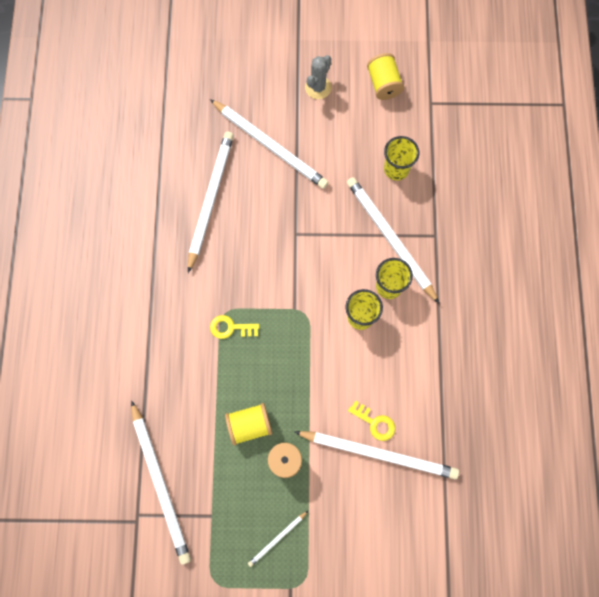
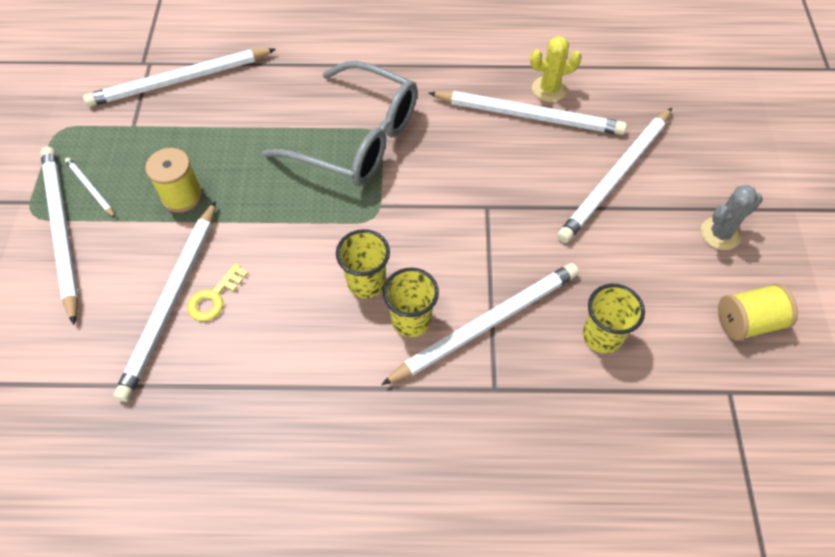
camera: 90 degrees right, 15 degrees down
(184, 183) = (549, 89): none -> yellow cactus
(230, 328) = (358, 139): yellow key -> grey glasses
(249, 425) = (232, 159): yellow spool -> none
(318, 87) = (720, 234): grey cactus -> grey cactus turned 60 degrees counterclockwise
(319, 553) = (61, 232): none -> white pencil

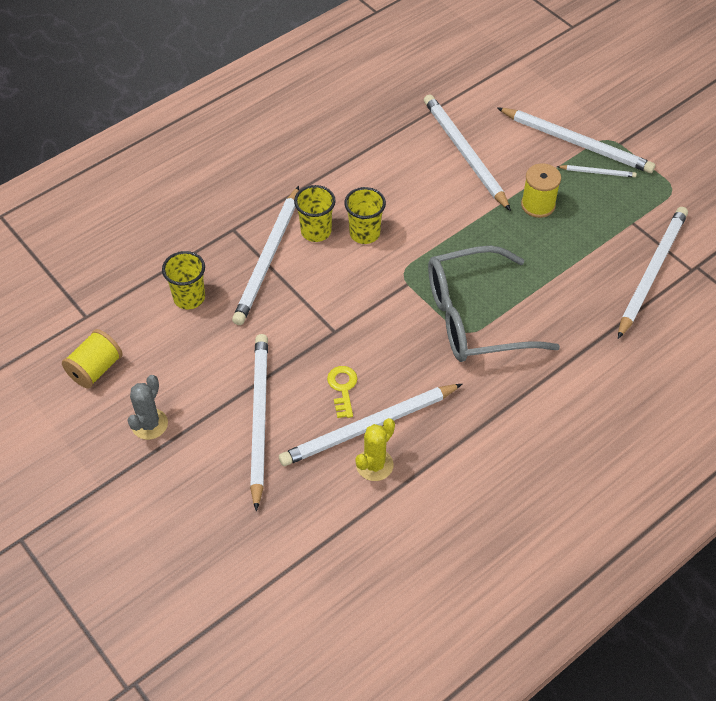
camera: 140 degrees right, 5 degrees down
(214, 297) = (443, 170): yellow key -> yellow key (343, 388)

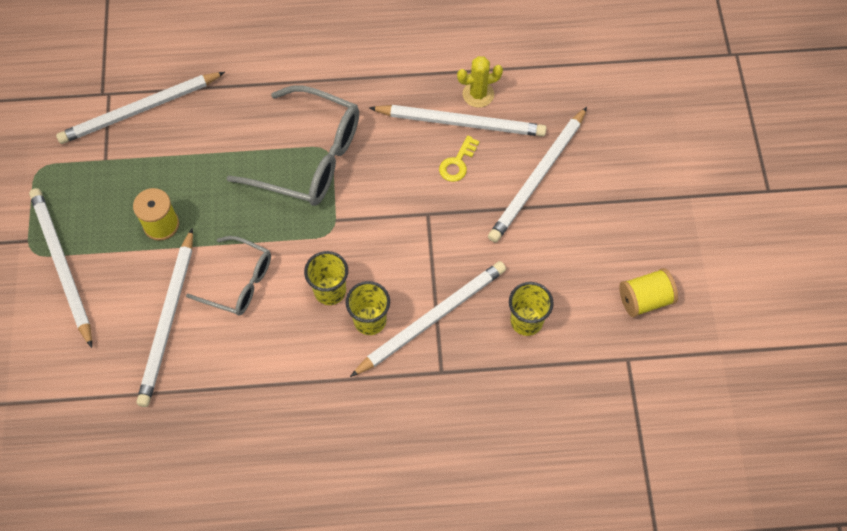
camera: 145 degrees left, 10 degrees up
(149, 424) = (625, 223): grey cactus -> none
(439, 202) = (239, 282): none -> grey glasses
(597, 172) = (79, 224): white pencil -> none

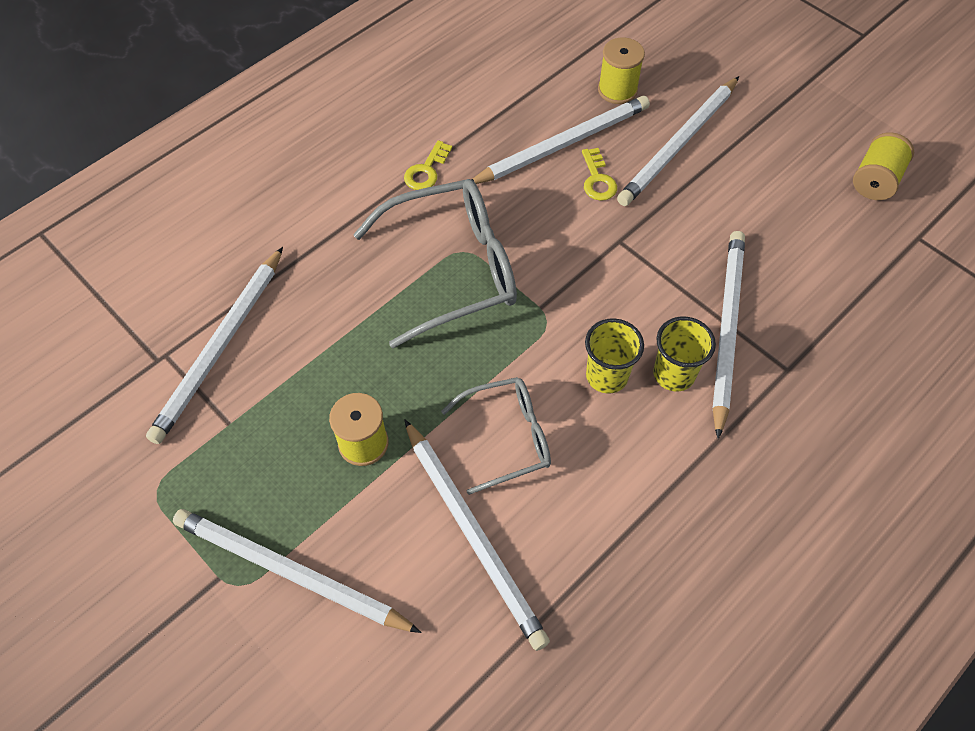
camera: 40 degrees left, 5 degrees down
(357, 80) = (426, 171): none -> yellow key
(478, 94) = (551, 111): yellow cactus -> none
(526, 321) = (806, 269): yellow cup -> none
(538, 177) = (679, 144): white pencil -> white pencil turned 45 degrees clockwise
(539, 109) = (617, 90): none -> yellow spool

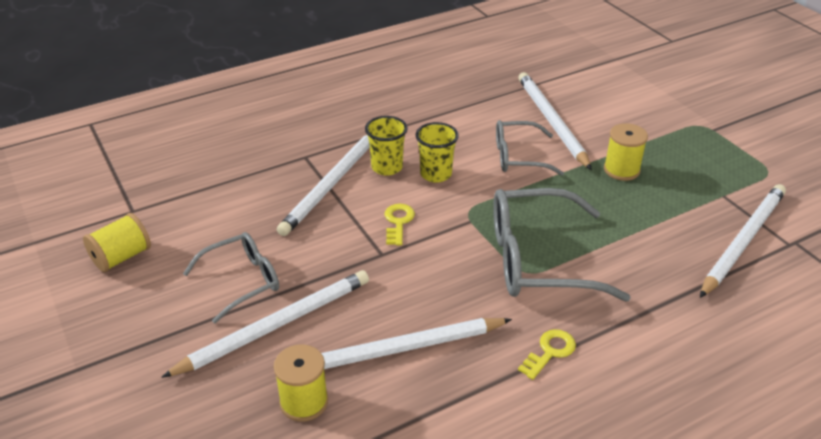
camera: 165 degrees left, 20 degrees down
(291, 573) = (667, 124): white pencil -> none
(597, 179) = (376, 308): yellow key -> yellow key (398, 222)
(739, 180) = (242, 281): none -> grey glasses

